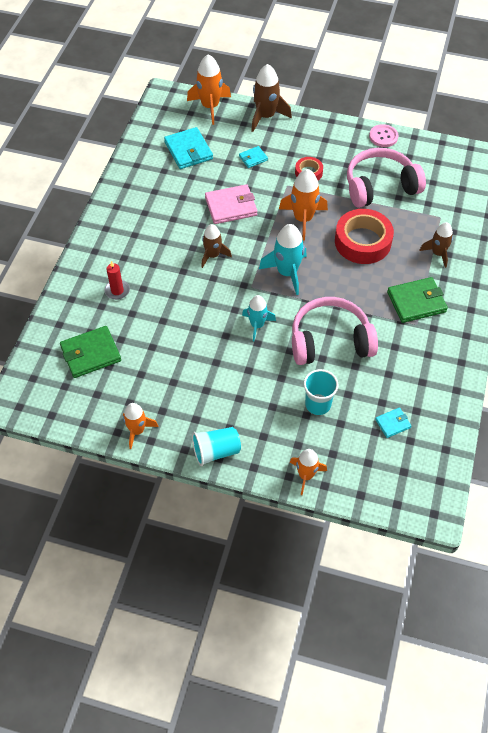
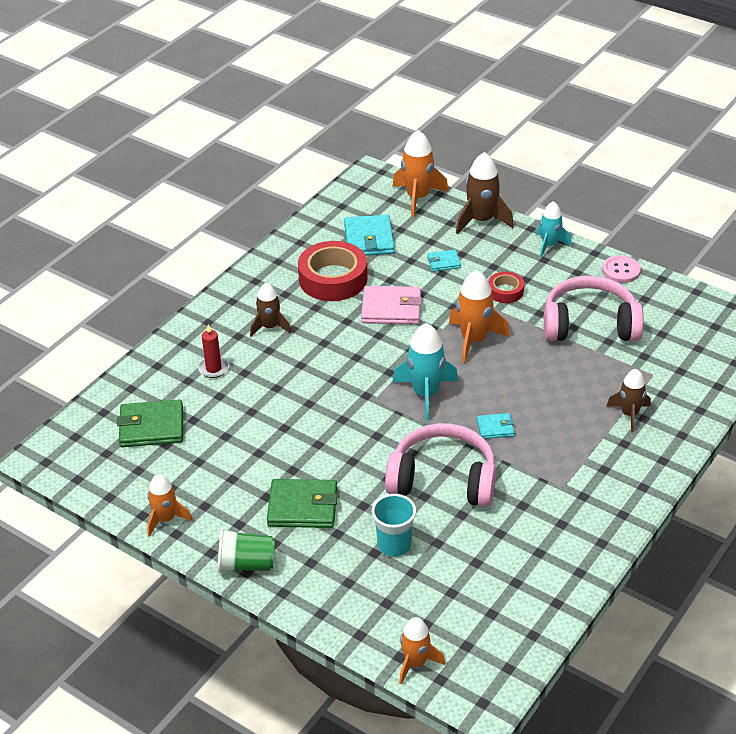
camera: 20 degrees right, 15 degrees down
(213, 255) = (344, 356): brown rocket -> brown rocket (270, 327)
(216, 451) = (246, 564): turquoise cup -> green cup
(257, 325) = (361, 442): turquoise rocket -> turquoise rocket (549, 245)
(306, 475) = (342, 618): orange rocket -> orange rocket (415, 663)
(362, 242) = (537, 380): red tape -> red tape (333, 279)
(393, 423) = (478, 589): turquoise wallet -> turquoise wallet (495, 428)
(416, 302) = (574, 462): green wallet -> green wallet (302, 507)

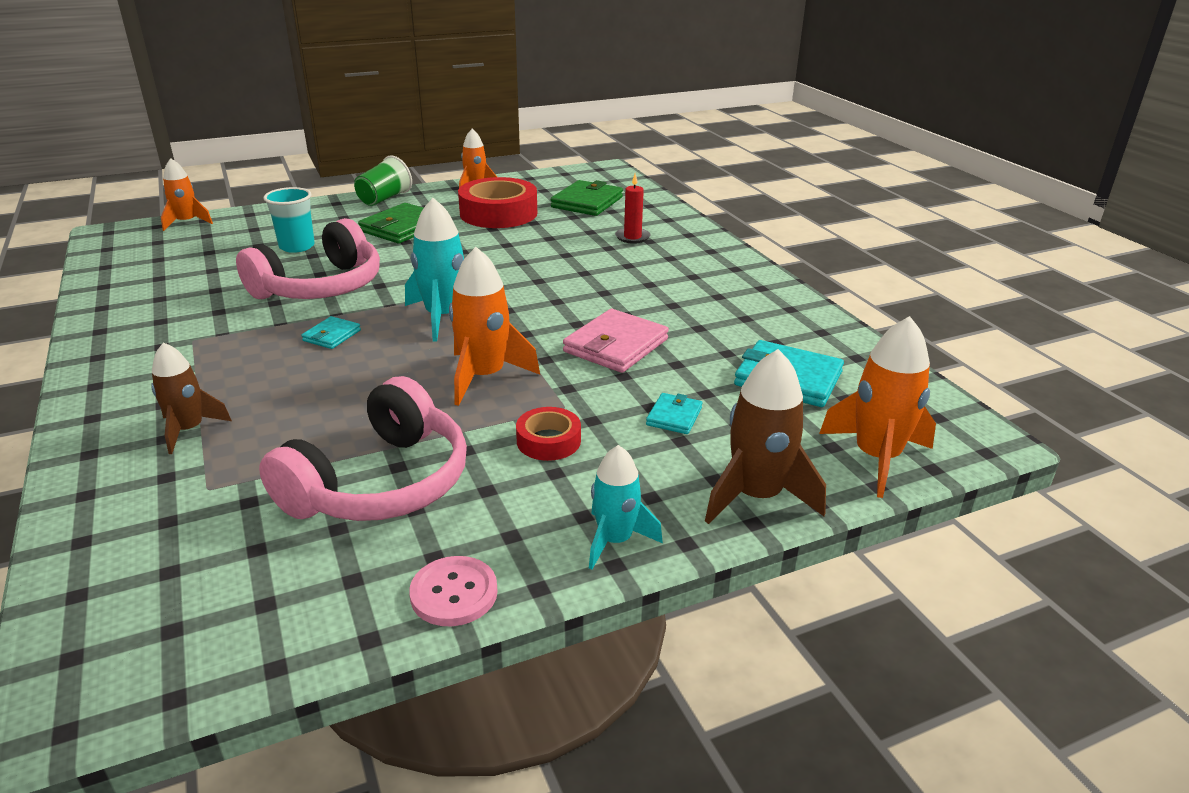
camera: 120 degrees right, 10 degrees down
(270, 327) = (666, 274): brown rocket -> none
(333, 279) = (718, 329): red tape -> red tape (498, 213)

